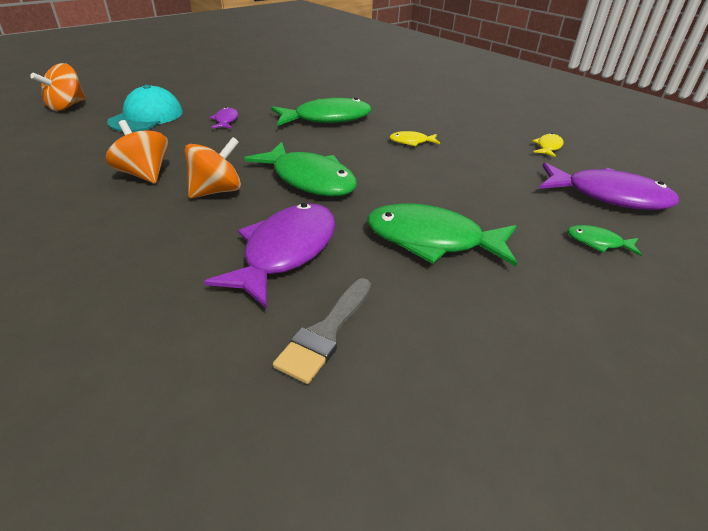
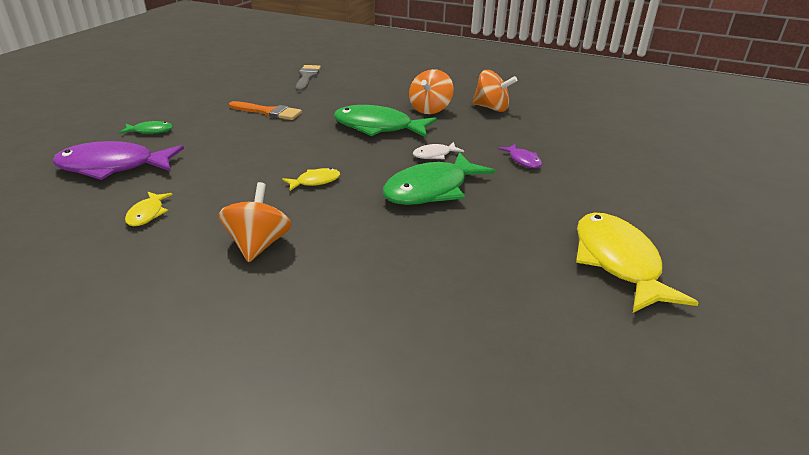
camera: 155 degrees right, 5 degrees down
(67, 106) = (680, 140): orange spinning top -> orange spinning top (258, 245)
(146, 117) = (594, 146): turquoise cap -> none
(274, 75) = (618, 262): none -> yellow fish
(285, 252) = (351, 93): purple fish -> none
(290, 140) = (434, 155): none -> white fish
(432, 240) = (269, 112): green fish -> orange brush

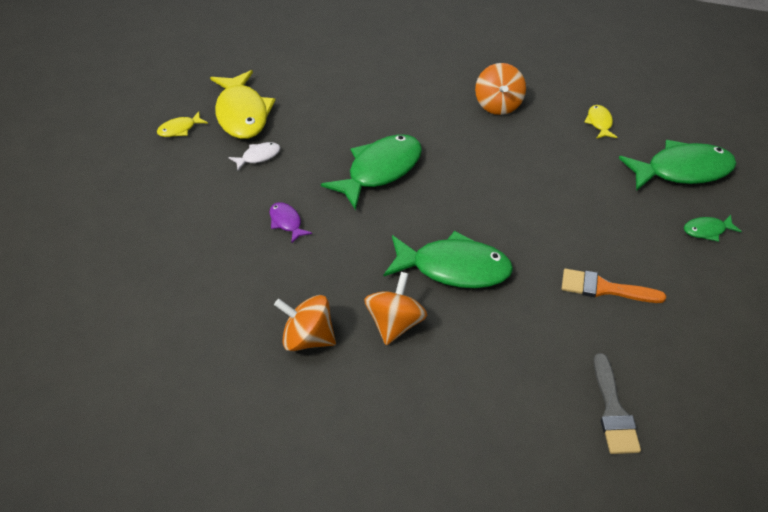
camera: 175 degrees right, 15 degrees up
(113, 167) = (682, 170): purple fish -> green fish
(315, 181) = (487, 170): yellow fish -> yellow fish (179, 129)
(434, 155) = (381, 222): white fish -> white fish (258, 157)

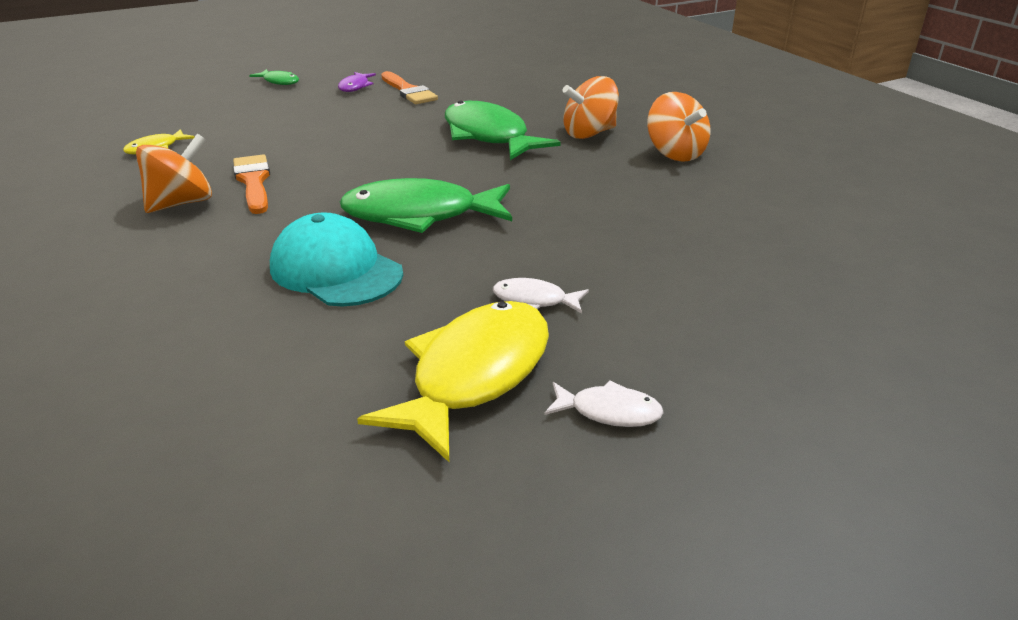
camera: 135 degrees left, 15 degrees down
(179, 129) = (609, 411): yellow fish -> white fish
(286, 222) = (591, 224): purple fish -> purple fish (355, 87)
(362, 119) = (336, 270): none -> turquoise cap
(499, 137) = (253, 182): none -> orange brush
(613, 411) = (513, 66): grey brush -> none
(682, 170) = (201, 103): green fish -> none

